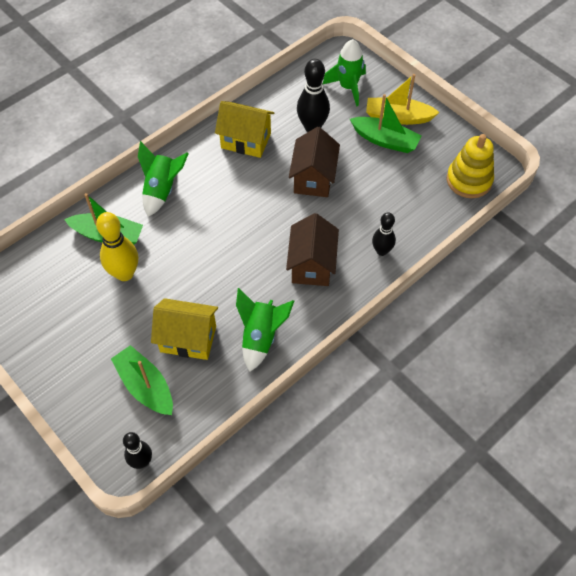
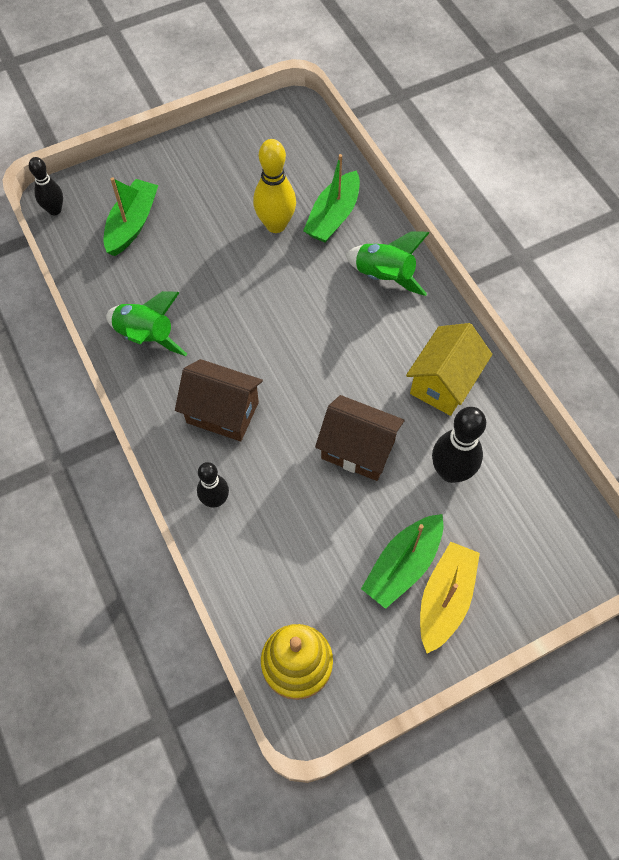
camera: 105 degrees right, 5 degrees up
(145, 386) = (132, 224): green boat -> green boat turned 45 degrees counterclockwise
(188, 339) = (171, 269): yellow house -> none
(348, 87) = (521, 543): green rocket -> none

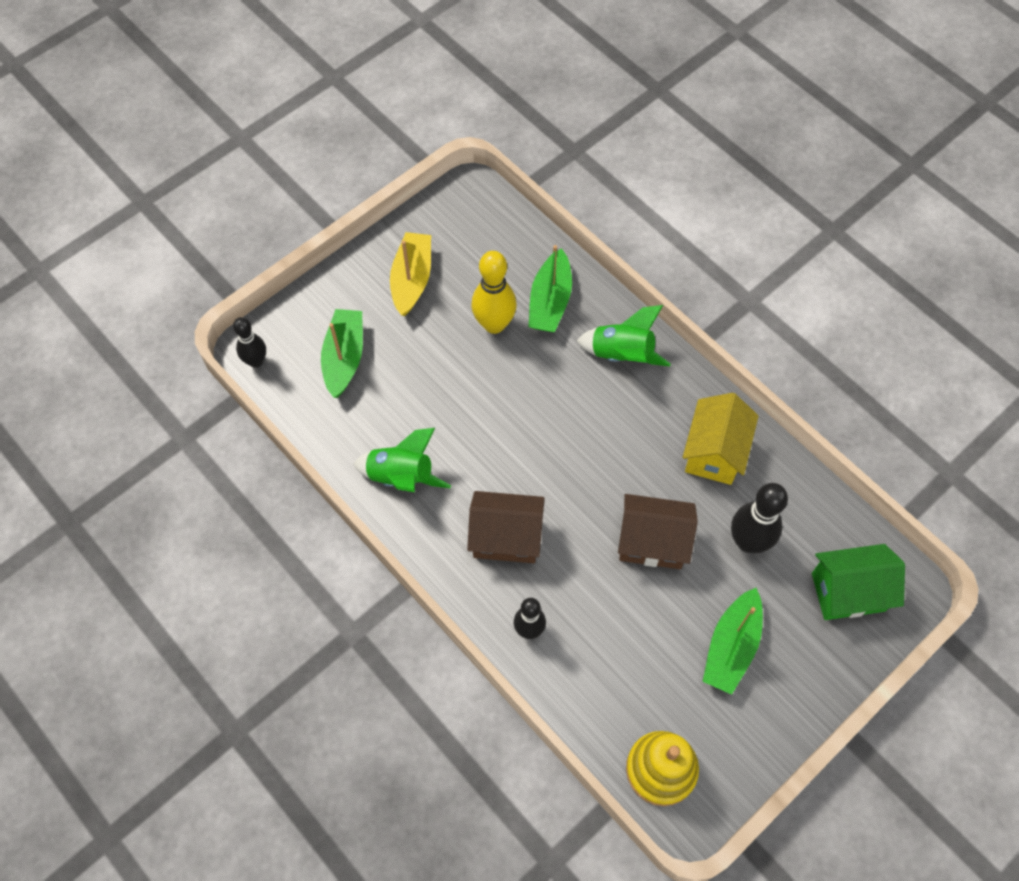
camera: 15 degrees left, 0 degrees up
(445, 599) = (781, 669): yellow boat -> yellow boat (412, 279)
(535, 543) = (848, 592): none -> green house

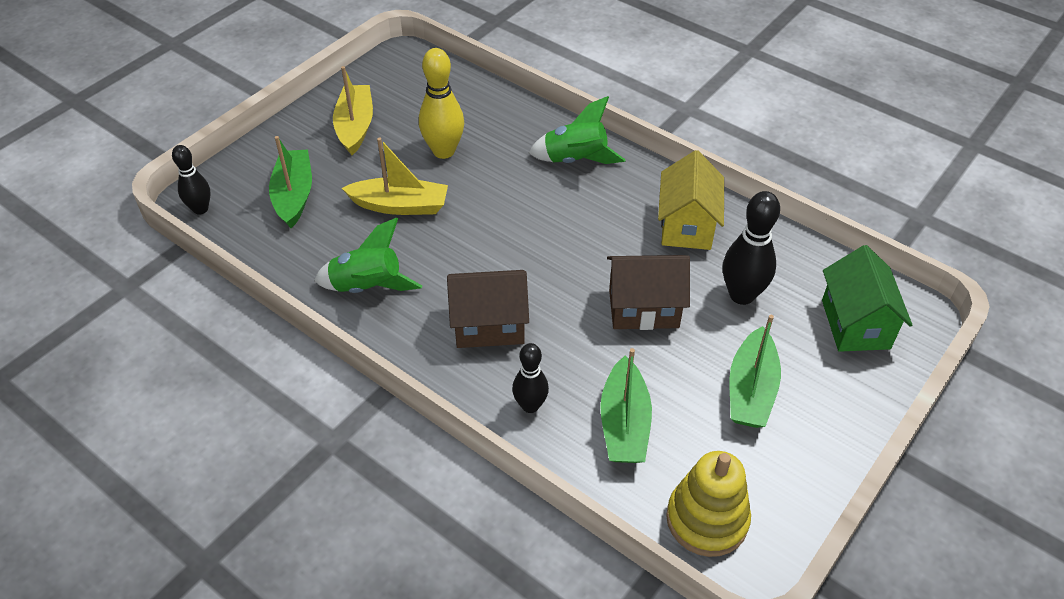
camera: 10 degrees left, 15 degrees down
(443, 385) = (400, 205): none -> yellow boat
(550, 301) = (496, 128): green boat -> green boat (624, 424)
(848, 592) = (855, 324): green house -> green house turned 75 degrees counterclockwise

